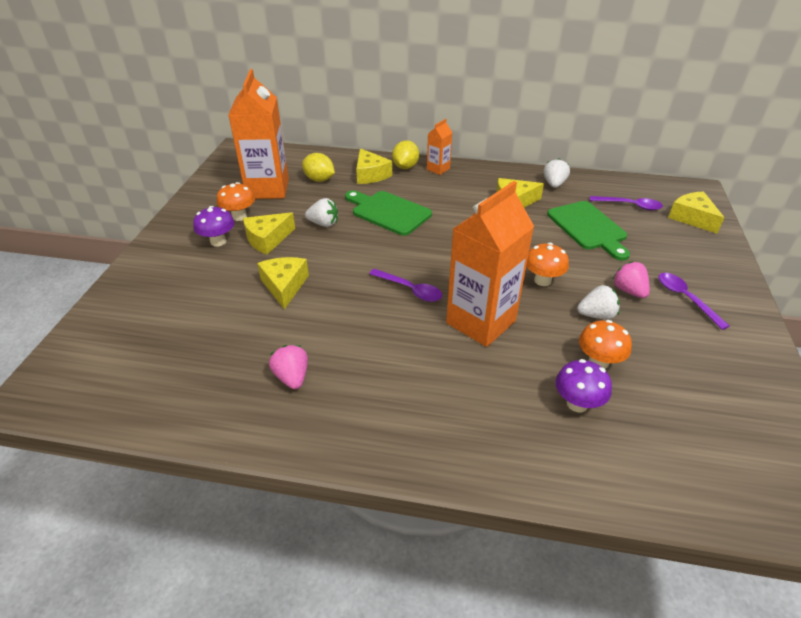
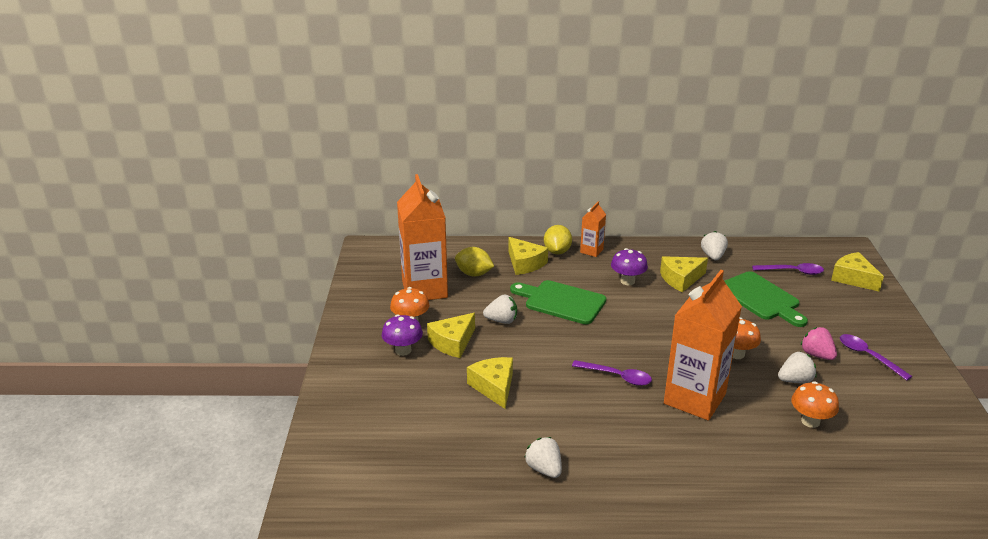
camera: 10 degrees left, 10 degrees down
(292, 377) = (544, 469): pink strawberry -> white strawberry
(577, 403) = (804, 458): purple mushroom -> purple mushroom (627, 281)

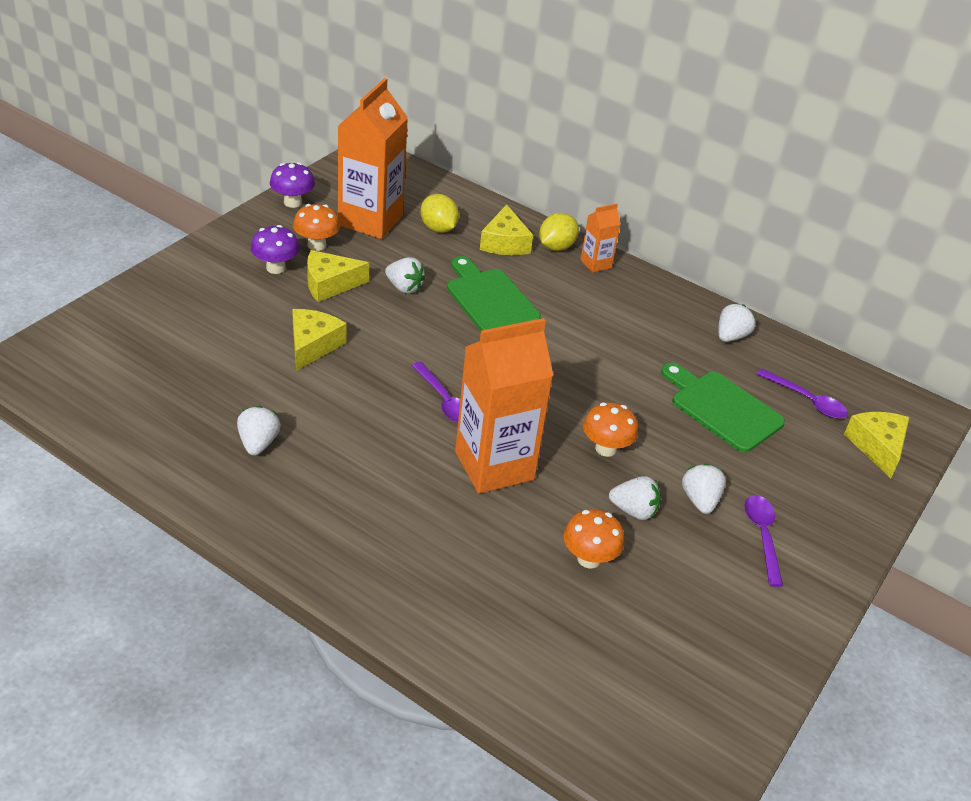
camera: 30 degrees right, 10 degrees up
(627, 281) = (591, 314): purple mushroom -> purple mushroom (292, 202)
(681, 279) = (656, 341): yellow cheese -> none
(761, 298) = (722, 408): green cutting board -> green cutting board turned 135 degrees clockwise
(816, 355) = (700, 500): pink strawberry -> white strawberry

